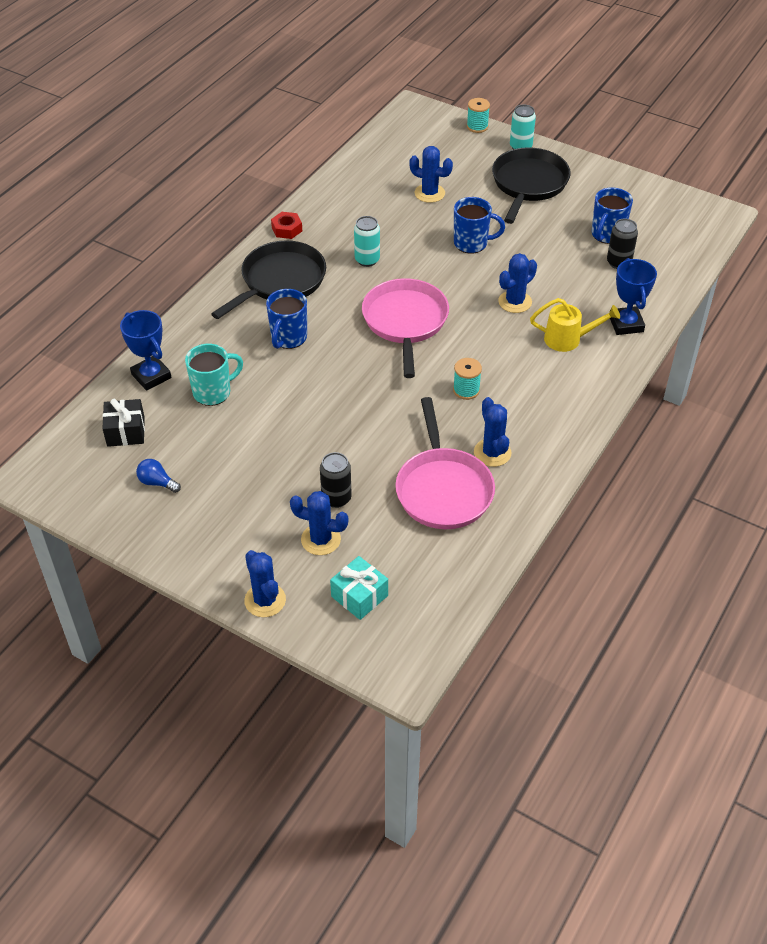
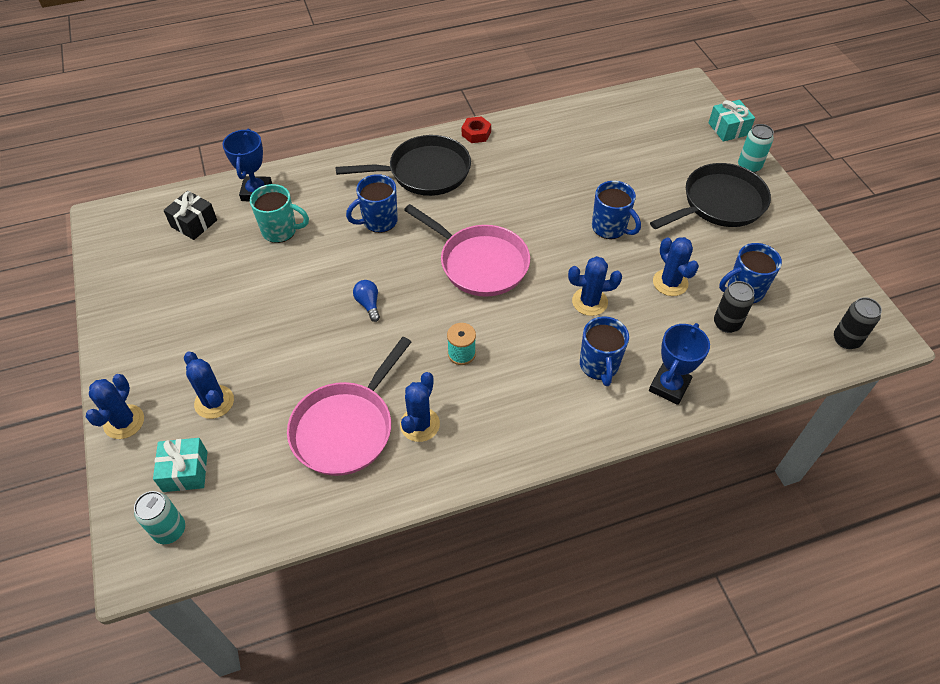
camera: 40 degrees right, 5 degrees up
(157, 482) = (167, 276): blue light bulb -> blue light bulb (368, 304)
(336, 498) = (263, 376): black can -> black can (846, 340)
(367, 260) = (508, 193): turquoise can -> turquoise can (170, 530)
(405, 322) = (479, 263): pink pan -> pink pan turned 90 degrees clockwise
(429, 193) = (622, 165): blue cactus -> blue cactus (670, 283)
(477, 126) = (728, 129): turquoise spool -> turquoise gift
(568, 339) = (599, 366): yellow watering can -> blue mug

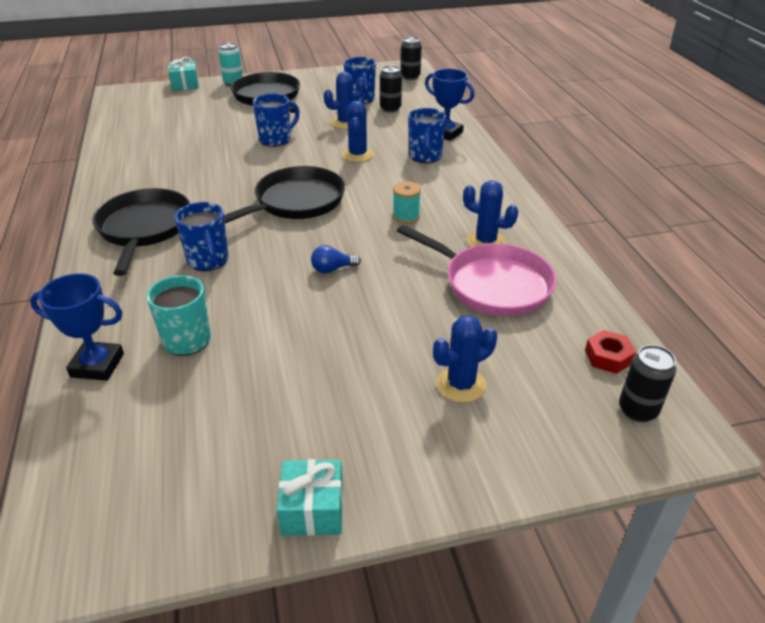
camera: 85 degrees left, 15 degrees down
(124, 422) = (494, 474): blue cactus -> none
(170, 530) = (637, 410): turquoise can -> black can
(185, 471) = (560, 403): turquoise gift -> turquoise gift (312, 509)
(194, 223) = (129, 431): black gift -> none
(476, 133) = (102, 195): red nut -> red nut (608, 357)
(479, 263) = (295, 202): pink pan -> black pan
(599, 366) = (425, 157): blue mug -> blue mug turned 90 degrees clockwise

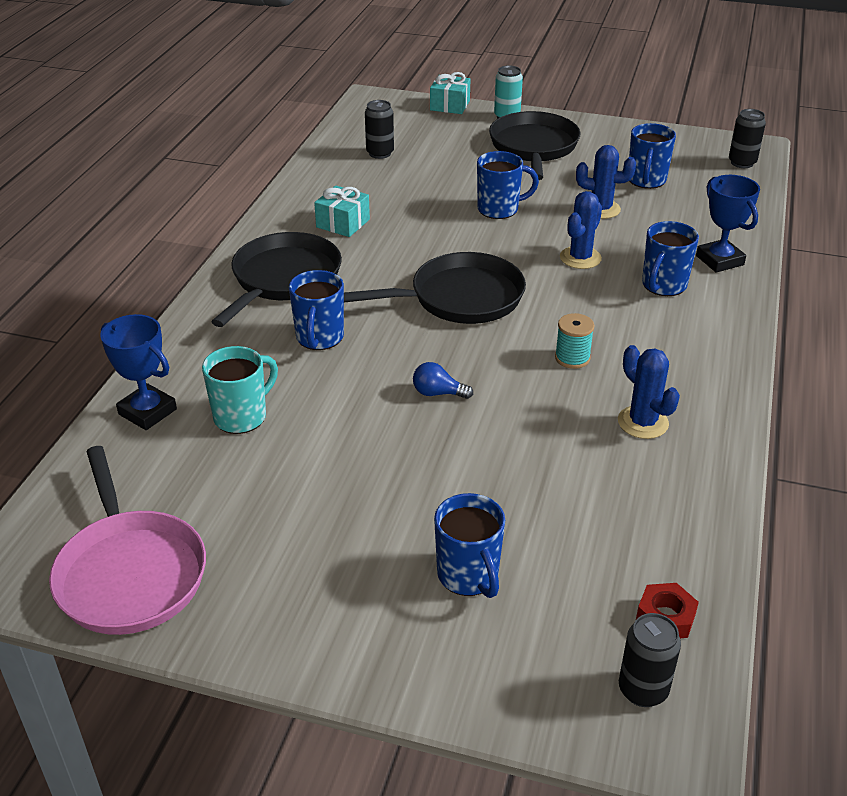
camera: 30 degrees right, 0 degrees up
(312, 509) = (230, 630): turquoise gift -> turquoise gift (343, 223)
(390, 108) = (675, 204): black can -> black can (380, 153)
(461, 385) = (468, 575): blue cactus -> blue mug
(492, 284) = (603, 477): pink pan -> pink pan (130, 573)

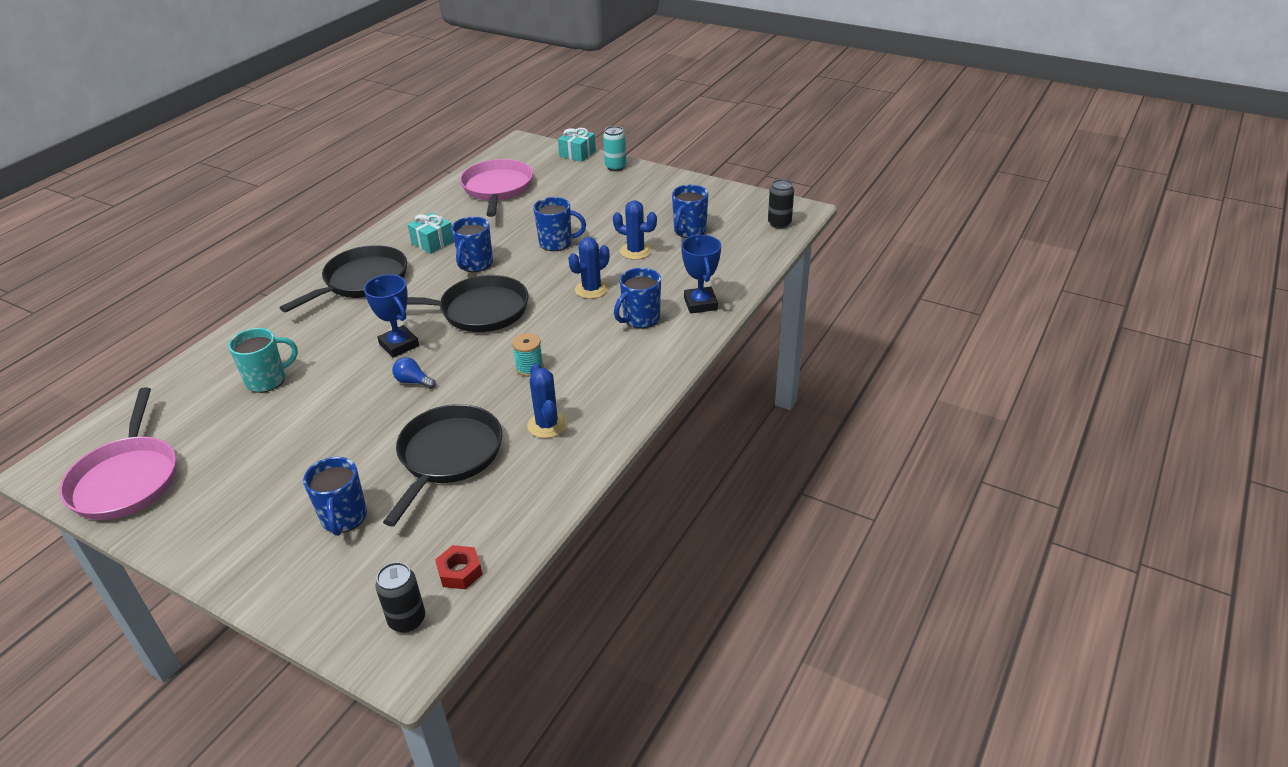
camera: 15 degrees right, 0 degrees up
(147, 412) = (208, 368): blue trophy -> blue trophy (399, 345)
(319, 338) = (358, 329): blue mug -> blue mug (475, 264)
(380, 153) = (497, 189): black can -> pink pan
(534, 147) = (619, 195): black pan -> black pan (448, 456)

